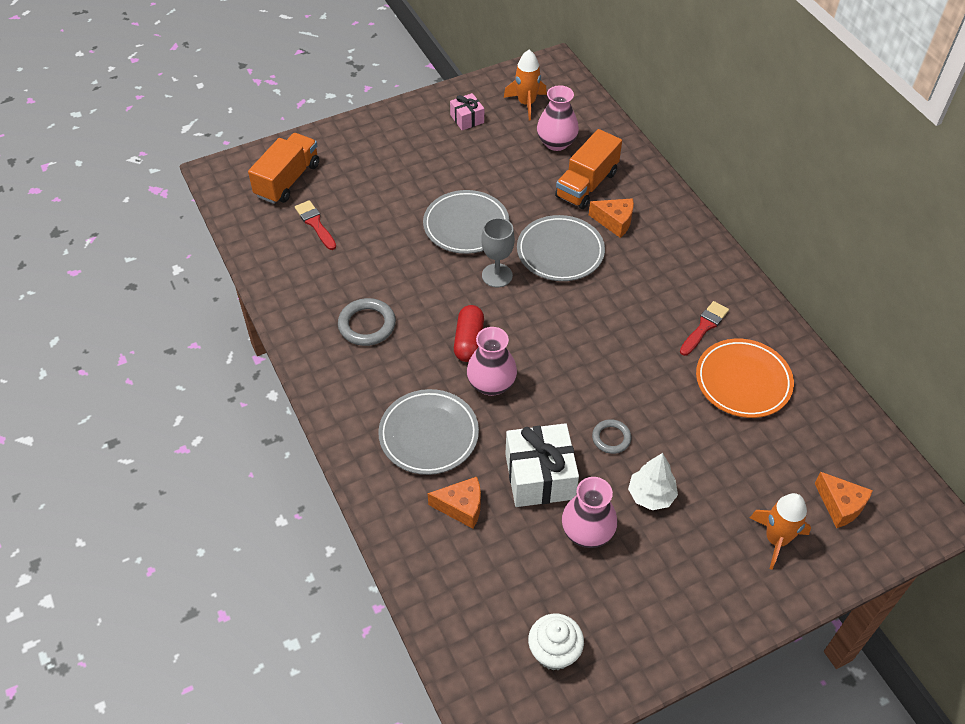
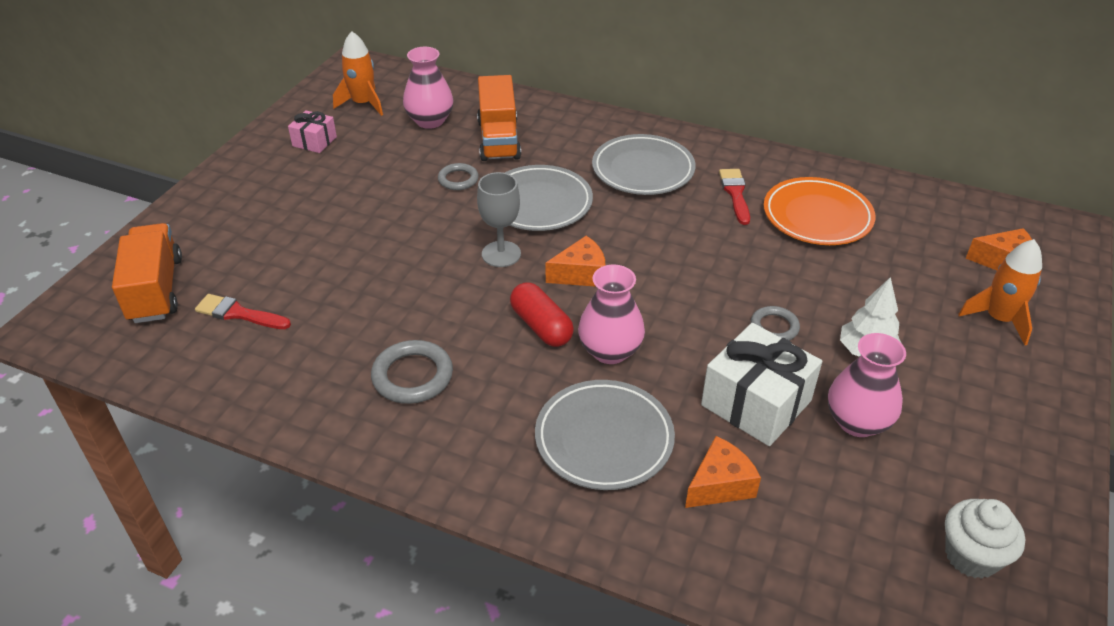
camera: 40 degrees left, 10 degrees down
(466, 225) = (418, 229): grey plate -> grey plate (643, 170)
(527, 202) = (458, 179): none -> grey ring
(615, 222) = (560, 155): orange cheese -> orange cheese (581, 274)

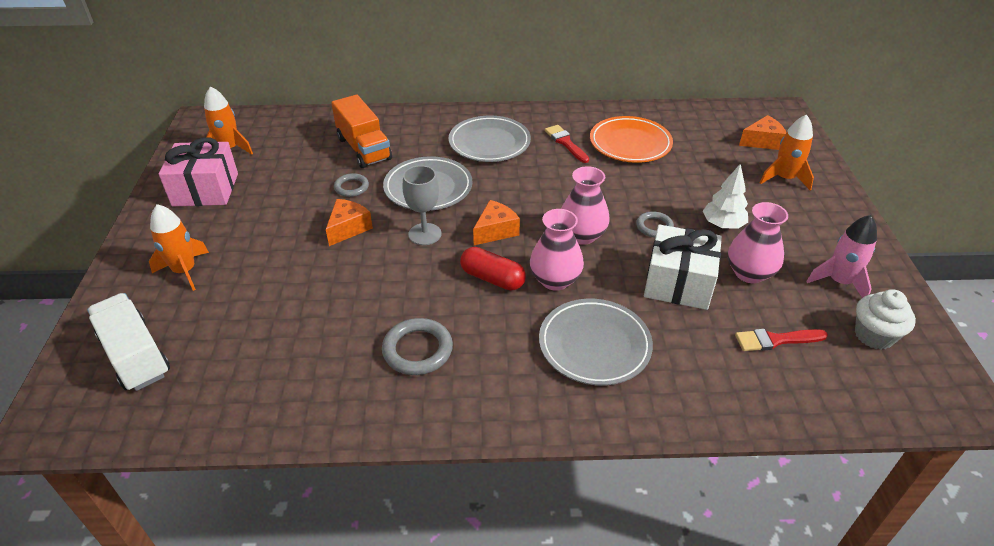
camera: 25 degrees left, 0 degrees up
(156, 290) = (135, 355): orange truck -> white truck
(239, 313) = (230, 350): red brush -> red brush (775, 340)
(246, 220) = (185, 271): none -> orange rocket
(314, 141) = (205, 189): pink gift -> pink gift, size x1.84
(430, 121) = (297, 148): pink vase -> pink vase (582, 235)
(720, 485) = (694, 348): orange cheese -> orange cheese (348, 228)
(974, 474) = (839, 282): none -> pink rocket

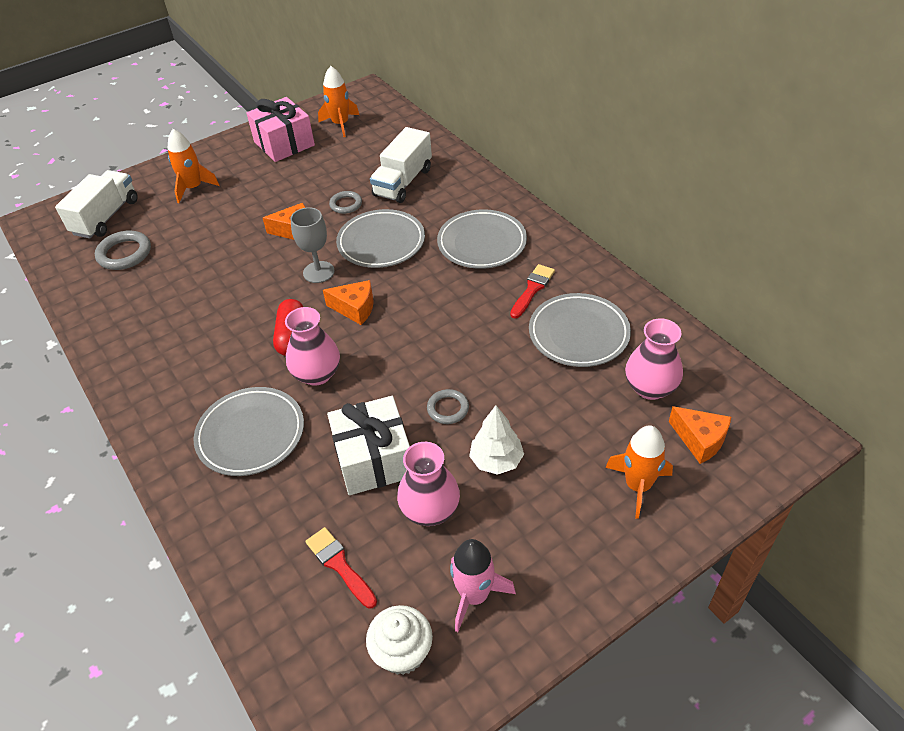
camera: 60 degrees right, 5 degrees up
(364, 149) = (403, 182): orange truck -> white truck
(417, 350) = (184, 336): grey ring -> grey ring (124, 253)
(582, 235) = (393, 364): pink vase -> pink vase (650, 388)
(630, 143) = (578, 334): orange plate -> grey plate

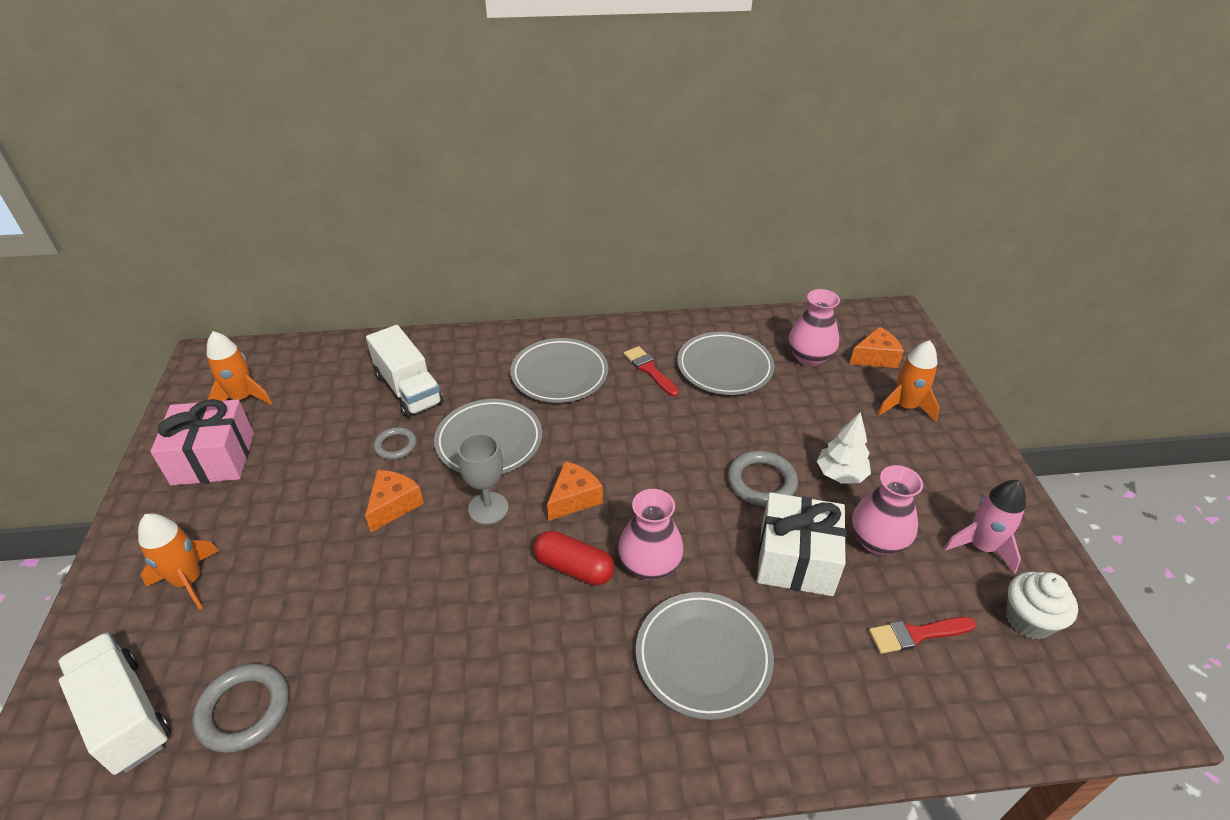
camera: 65 degrees left, 5 degrees down
(448, 409) = (761, 482): grey ring -> grey ring, size x1.59

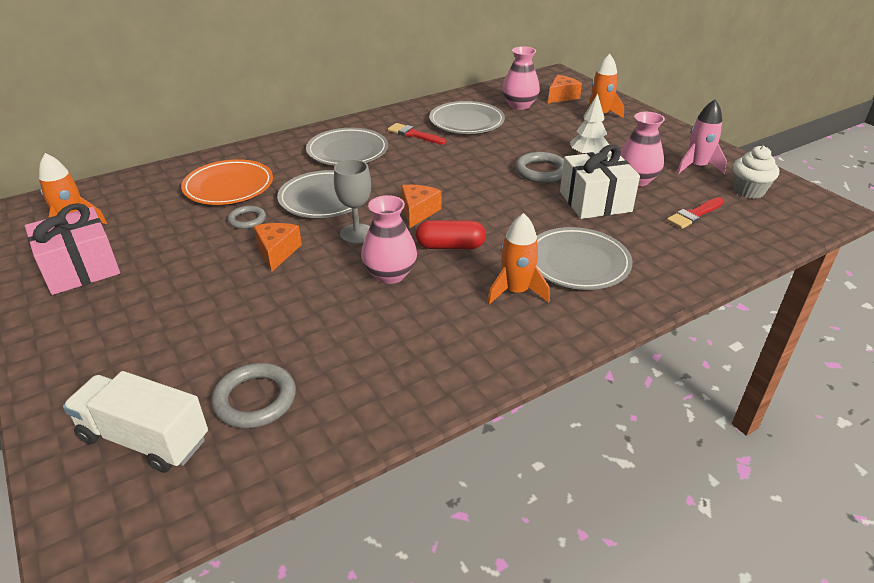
camera: 25 degrees left, 5 degrees down
(189, 581) = (128, 345): orange rocket -> orange rocket (516, 291)
(408, 390) = (229, 187): white truck -> orange plate
(649, 565) = (502, 230): pink vase -> pink vase (390, 274)

